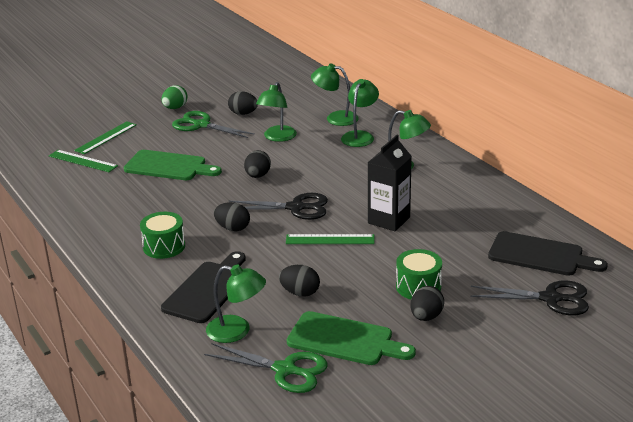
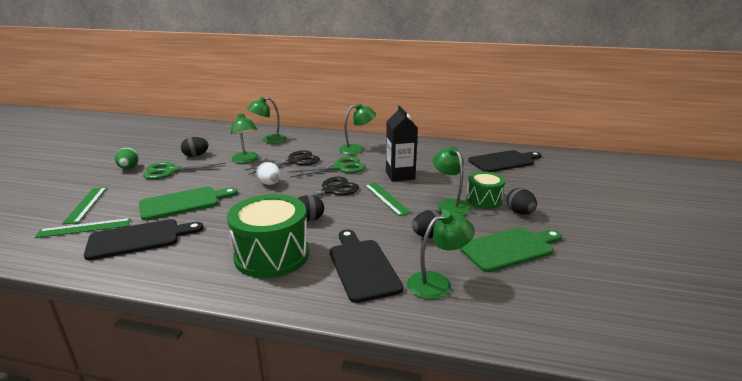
camera: 45 degrees left, 5 degrees down
(103, 188) = (139, 239): none -> black cutting board
(164, 246) = (272, 255): green drum -> green drum, size x1.71
(257, 176) = (270, 184): black egg -> white egg
(285, 370) = (517, 289): green scissors -> green scissors (340, 168)
(330, 239) = (386, 198): green ruler -> green ruler turned 75 degrees counterclockwise
(360, 136) = (302, 144): green lamp -> green lamp (450, 204)
(550, 299) = (549, 177): black scissors -> black scissors (295, 161)

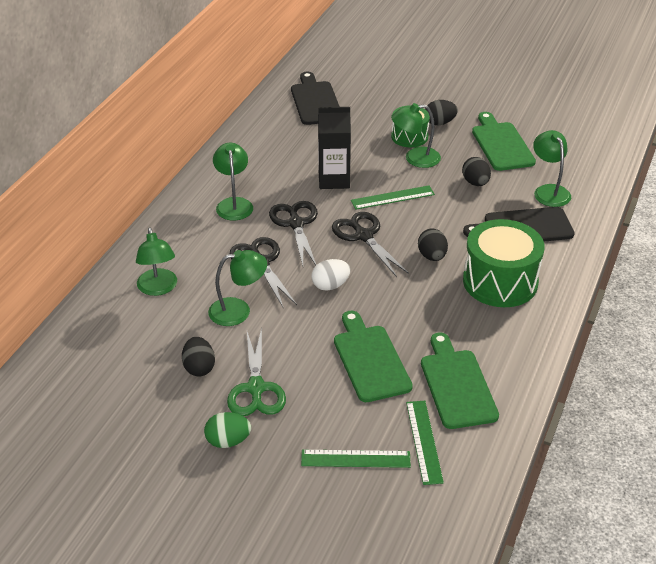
camera: 80 degrees left, 15 degrees up
(139, 239) = (457, 385): black cutting board -> green cutting board
(340, 168) = (296, 224): green scissors -> black scissors

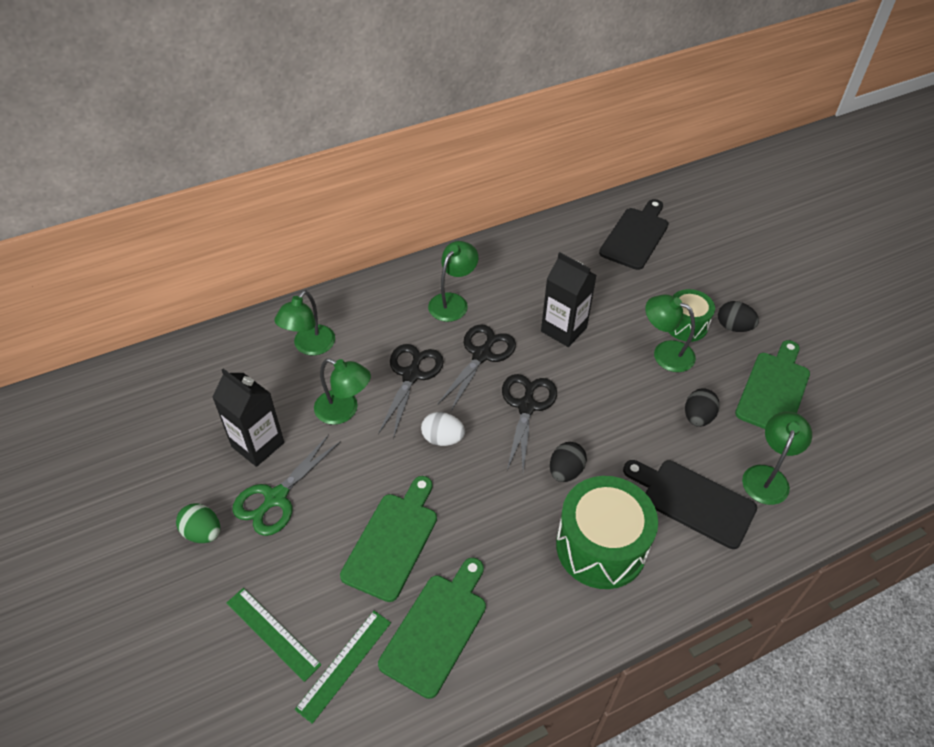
camera: 40 degrees right, 10 degrees up
(199, 368) = (258, 445): black egg -> black carton
(392, 197) = (597, 382): green ruler -> none

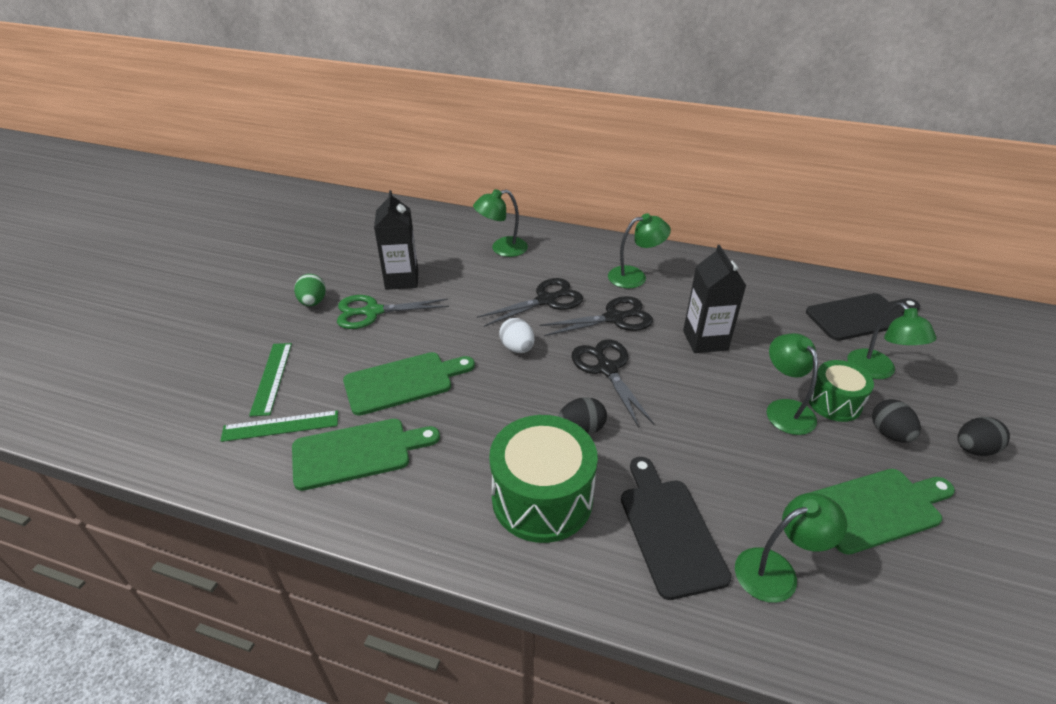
camera: 45 degrees right, 10 degrees down
(344, 411) = (475, 293): green lamp -> green lamp (877, 371)
(527, 406) = (607, 369): black scissors -> black scissors turned 75 degrees counterclockwise
(698, 417) = (757, 474): black egg -> black egg (973, 449)

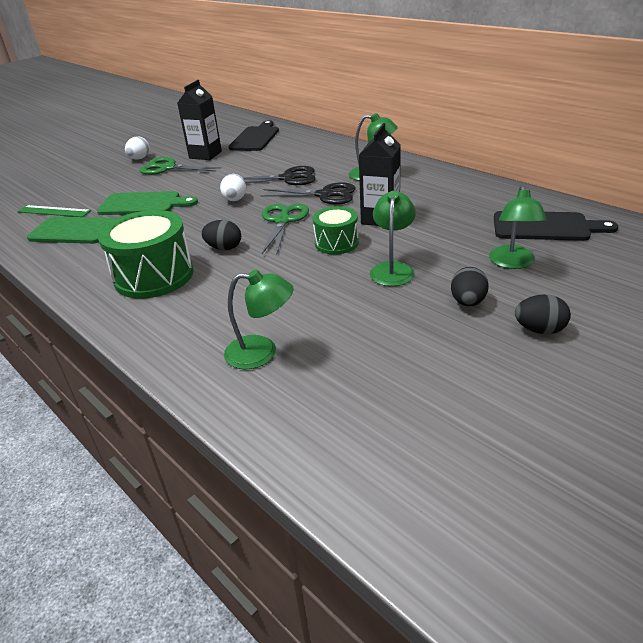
camera: 30 degrees right, 5 degrees down
(272, 378) = (75, 189): green ruler -> none
(313, 302) = (139, 159): green egg -> white egg
(502, 249) = (292, 147): green lamp -> none
(607, 369) = (283, 221): black scissors -> green scissors
(669, 531) = (214, 312): black cutting board -> black cutting board (255, 138)
(834, 402) = (442, 274): green drum -> green drum (336, 243)
(876, 509) = (391, 342): green cutting board -> none

